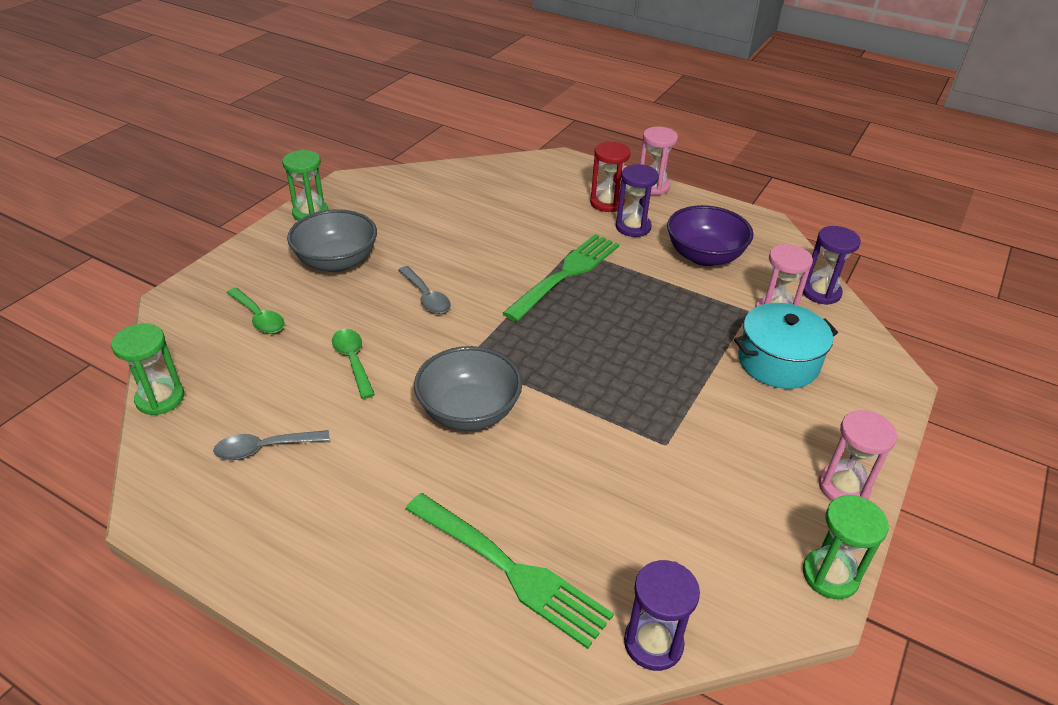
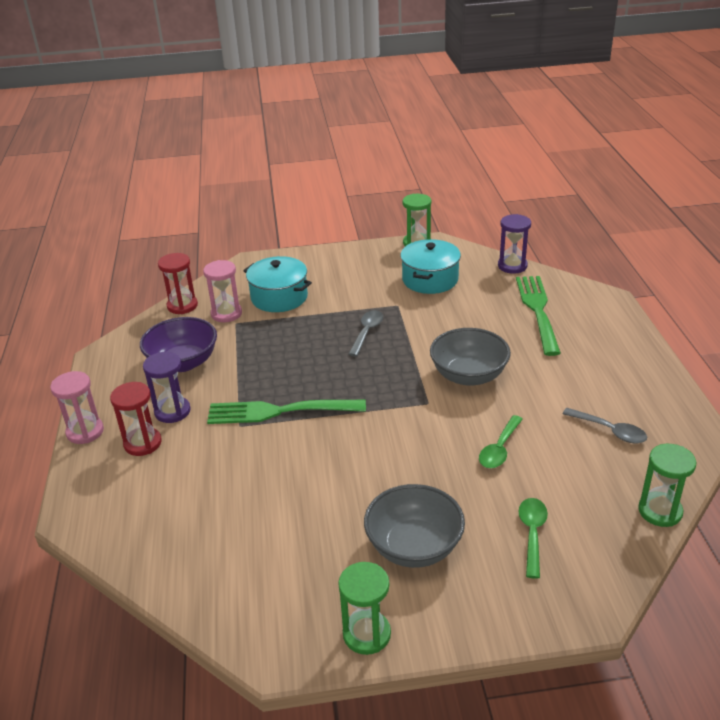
camera: 125 degrees left, 5 degrees down
(426, 297) = (392, 461): grey spoon -> grey spoon (367, 332)
(701, 515) = (430, 279): none -> turquoise pot
(821, 292) = (182, 306): purple hourglass -> red hourglass
(843, 487) = (358, 254): pink hourglass -> none

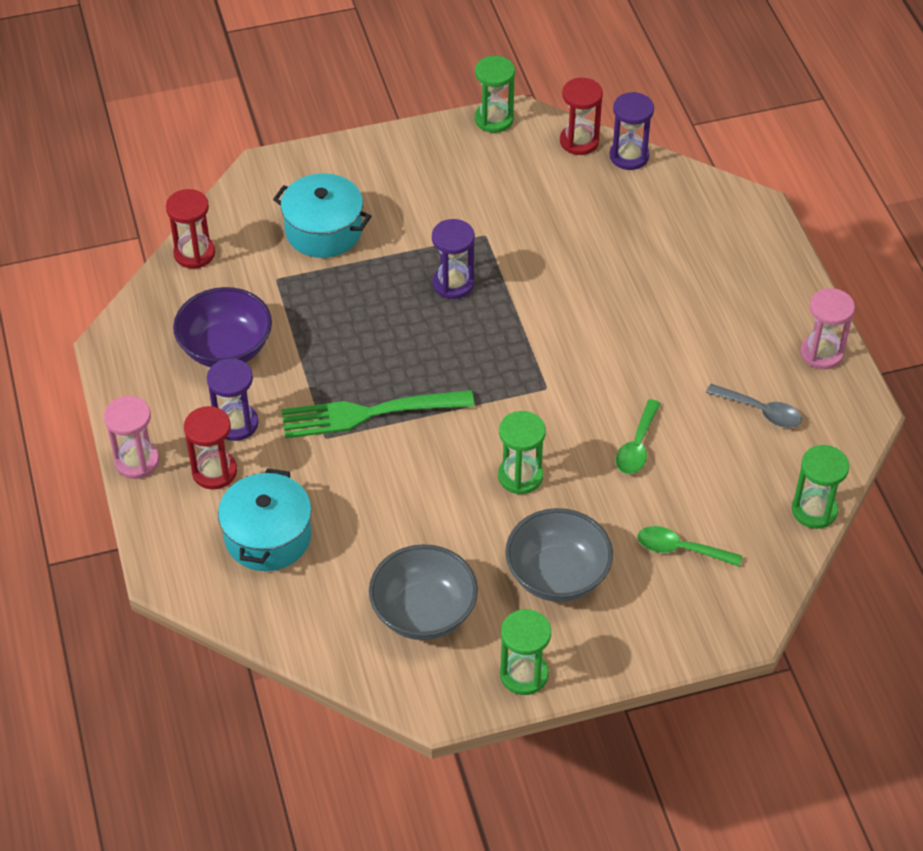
camera: 10 degrees left, 15 degrees up
(226, 314) = (259, 264): pink hourglass -> pink hourglass (821, 353)
(367, 332) = (453, 284): grey spoon -> purple hourglass
(394, 464) = (520, 476): none -> green hourglass
(430, 279) = (521, 187): turquoise pot -> turquoise pot (268, 536)
(468, 375) = (590, 343): grey bowl -> grey bowl (424, 612)
(476, 257) = (579, 141): none -> red hourglass
(532, 534) = (681, 549): green spoon -> green spoon turned 75 degrees counterclockwise
(538, 311) = (668, 234): green fork -> none

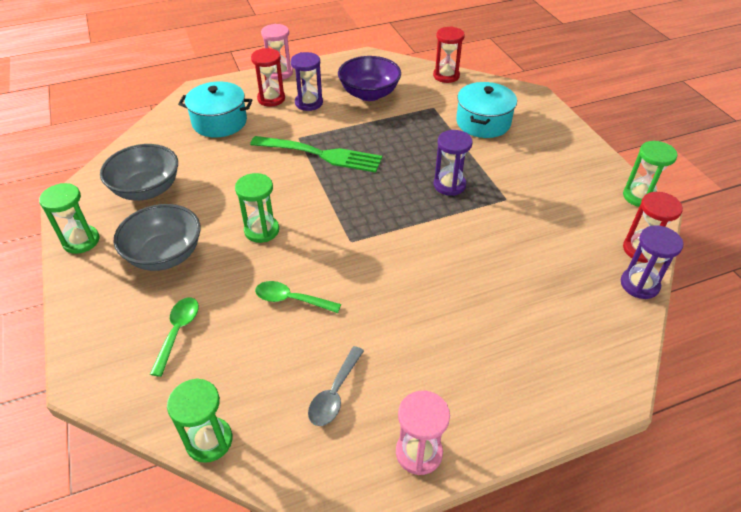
camera: 85 degrees right, 5 degrees down
(370, 413) = (320, 154): green fork -> green fork turned 120 degrees clockwise

